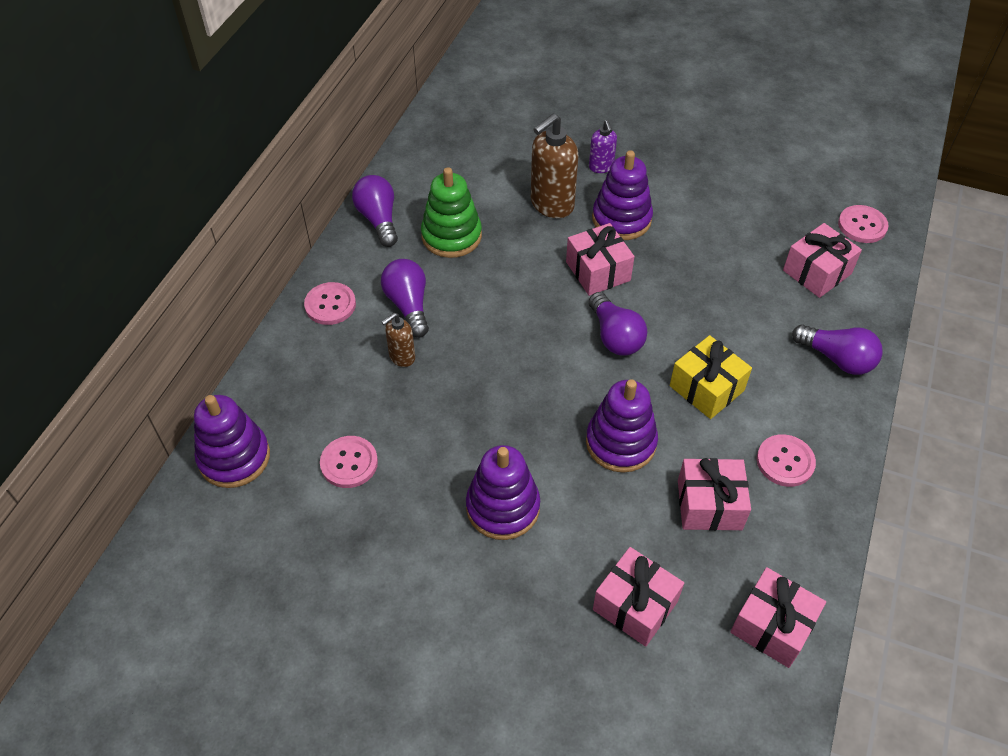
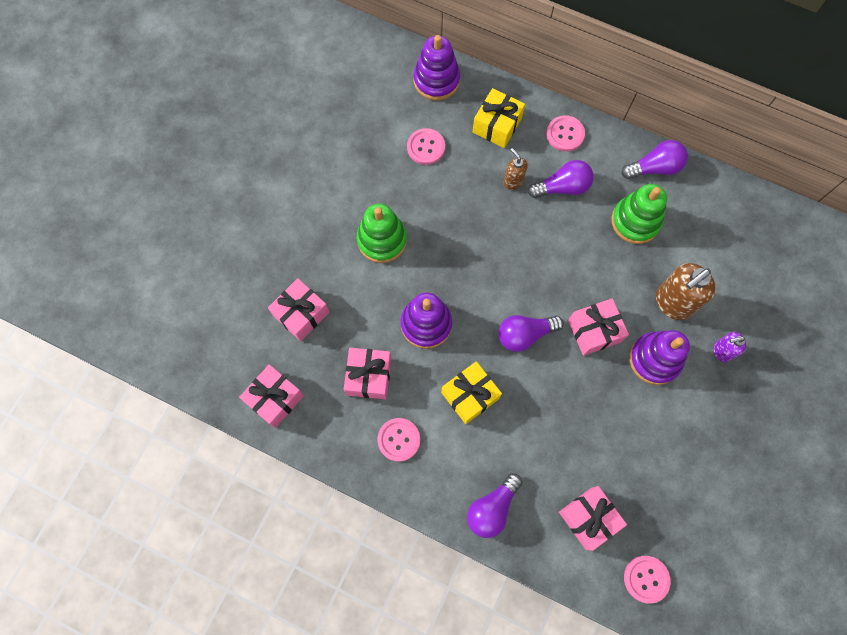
camera: 95 degrees right, 20 degrees up
(314, 379) = (497, 125): none -> yellow gift
(503, 507) = (382, 240): purple stacking toy -> green stacking toy
(551, 205) = (672, 303): brown soap dispenser -> brown soap dispenser turned 90 degrees counterclockwise

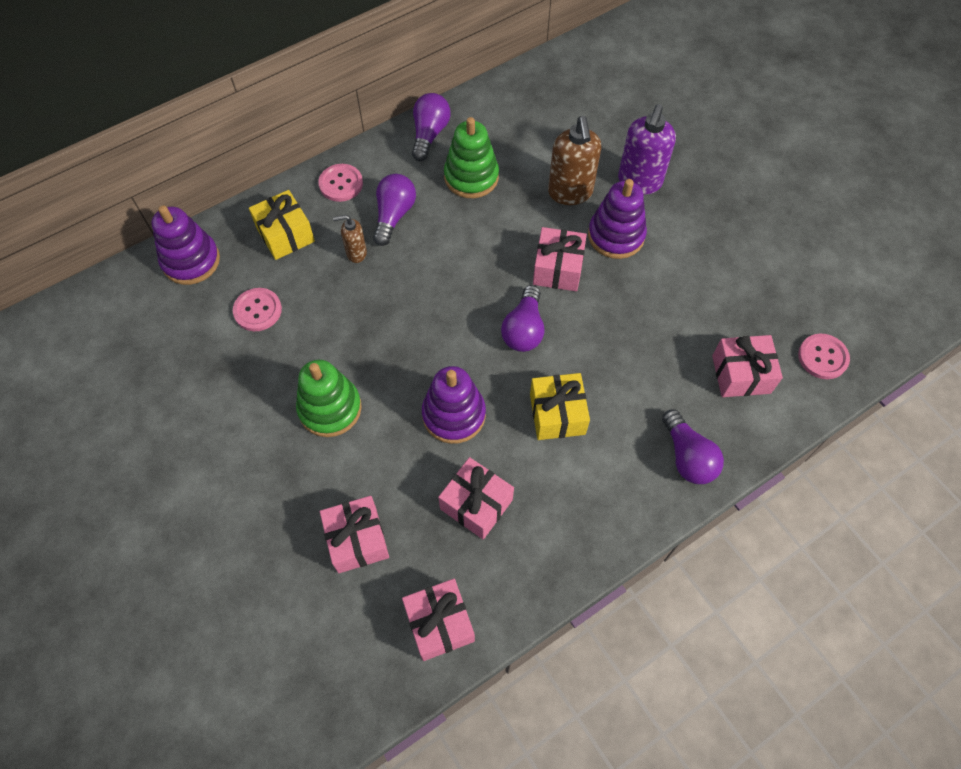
camera: 60 degrees left, 10 degrees down
(399, 440) = (565, 510): pink button -> none
(721, 351) = (639, 182): purple soap dispenser -> purple soap dispenser, size x1.83

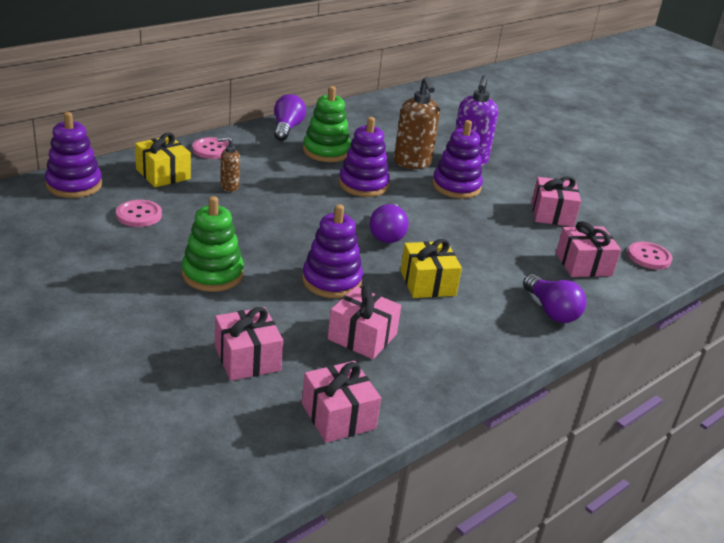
camera: 10 degrees left, 30 degrees down
(394, 215) = (261, 168): purple light bulb -> none
(507, 239) = (363, 185): none -> purple stacking toy
(558, 269) = (410, 202): pink gift -> pink gift (552, 214)

